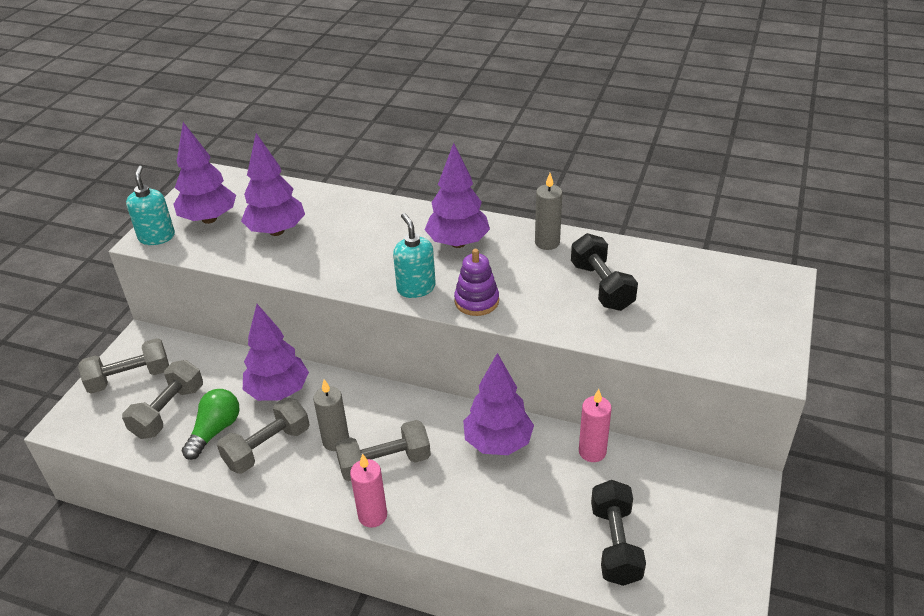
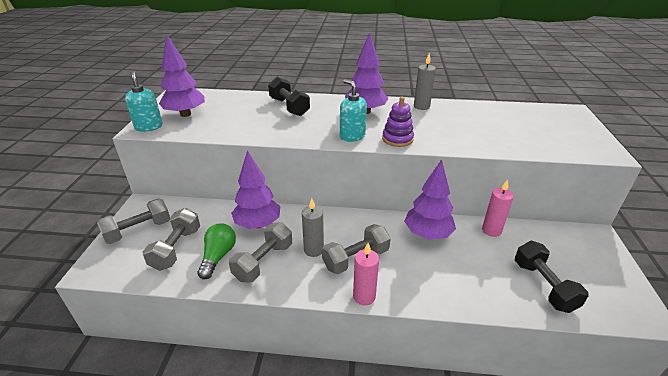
camera: 15 degrees left, 5 degrees down
(277, 231) = (238, 116): purple tree -> none
(601, 286) = (471, 124): black dumbbell -> black dumbbell (289, 107)

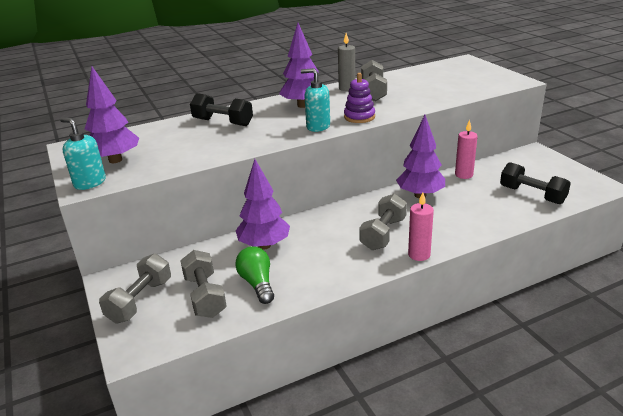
camera: 30 degrees left, 5 degrees down
(263, 262) = (306, 269): grey dumbbell -> grey dumbbell (373, 92)
(313, 250) = (340, 242): grey candle -> none

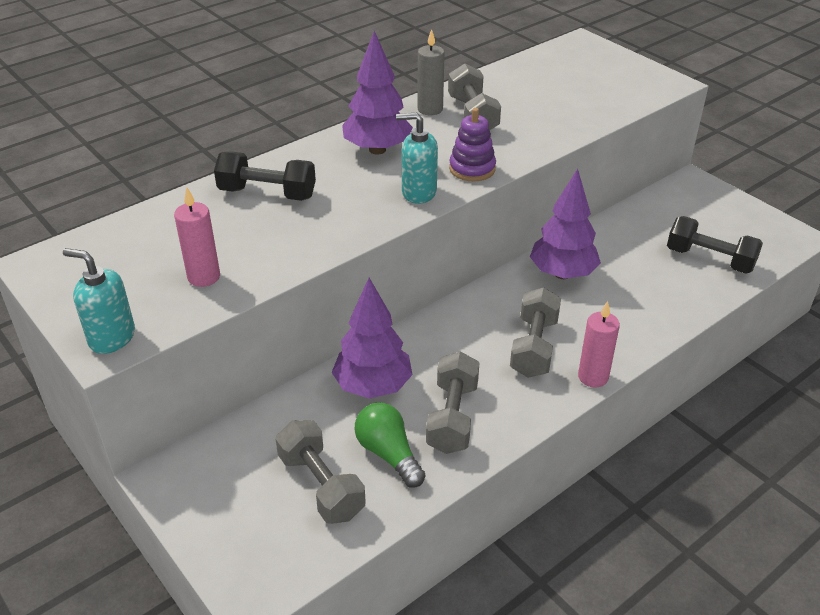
camera: 15 degrees left, 10 degrees up
(115, 160) = (130, 287): purple tree -> none
(140, 300) = (227, 507): grey dumbbell -> grey dumbbell (452, 417)
(464, 175) = (610, 232): pink candle -> pink candle (204, 277)

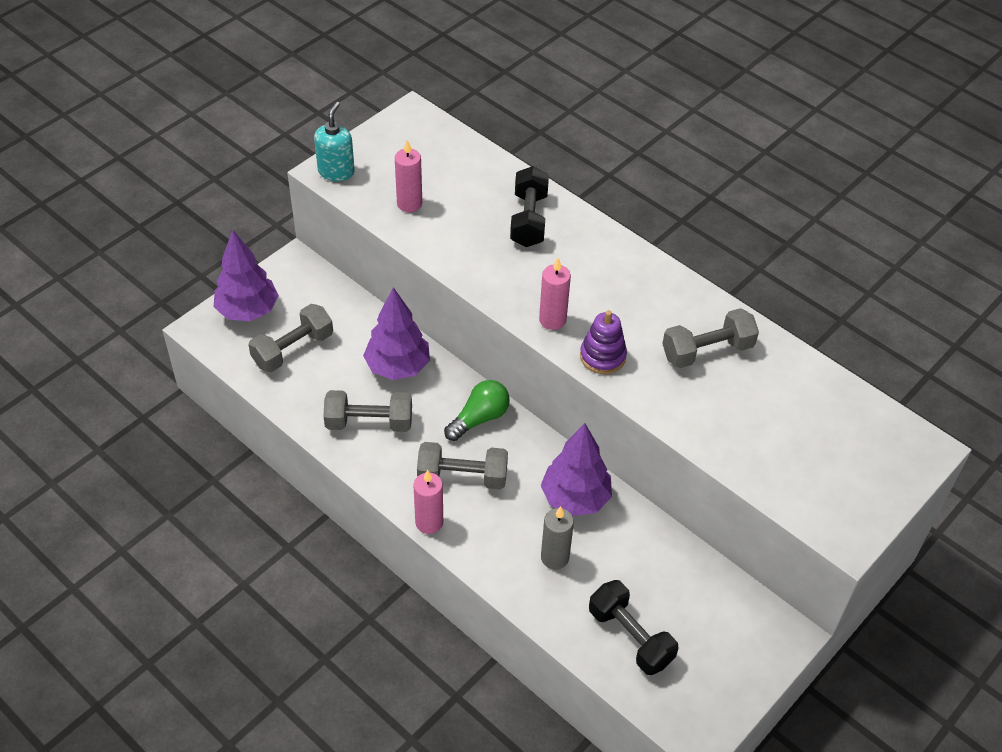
camera: 80 degrees right, 10 degrees up
(377, 149) = (619, 283): purple tree -> purple tree (248, 311)
(388, 454) = (326, 385): green light bulb -> green light bulb (479, 418)
(418, 192) = (552, 320): turquoise soap dispenser -> pink candle
(430, 109) = (708, 315): grey candle -> grey candle (554, 557)
(709, 259) = (630, 637): black dumbbell -> black dumbbell turned 60 degrees counterclockwise

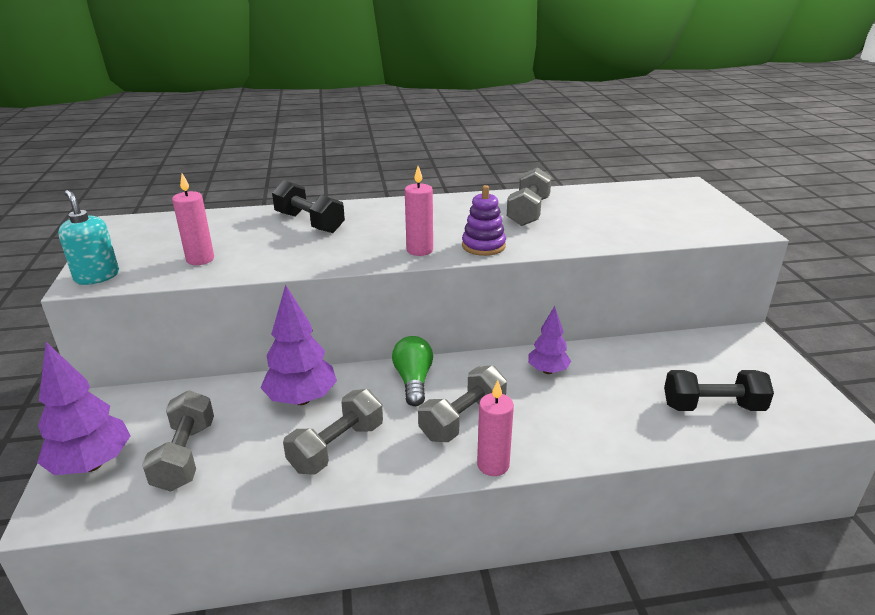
camera: 50 degrees left, 20 degrees down
(554, 557) = (599, 409): grey candle -> none
(575, 498) = (548, 371): purple tree -> purple tree, size x0.61

